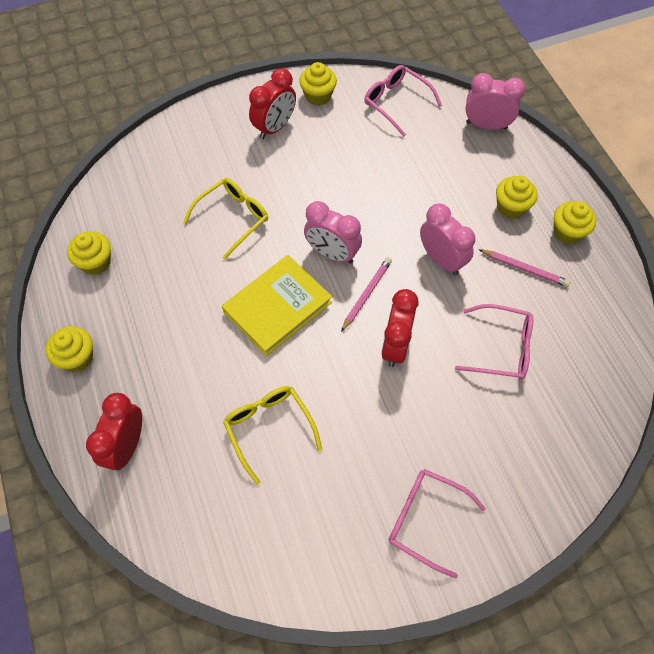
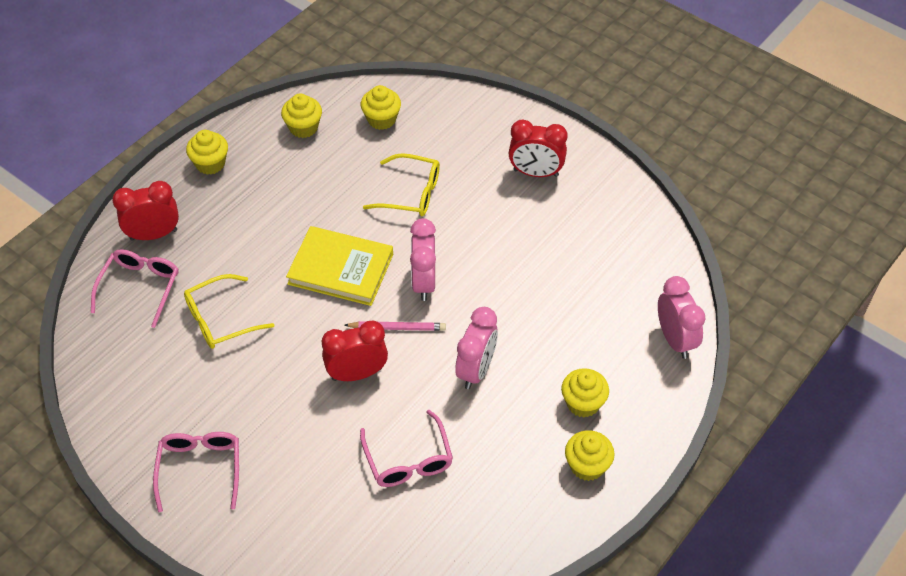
camera: 60 degrees right, 10 degrees down
(269, 429) = (221, 319): yellow glasses -> yellow glasses turned 150 degrees counterclockwise
(318, 96) = (601, 186): yellow cupcake -> yellow cupcake (381, 119)
(397, 103) = (643, 252): pink glasses -> pink glasses (140, 288)
(525, 269) = (513, 444): pink pencil -> none

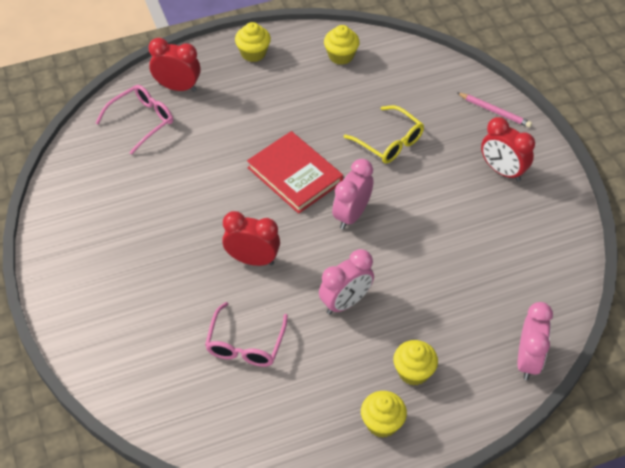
camera: 30 degrees right, 0 degrees up
(200, 469) = (92, 272): pink glasses -> none
(221, 319) = (182, 171): yellow glasses -> none
(340, 269) = (295, 175): yellow book -> red book
(381, 119) = (405, 75): yellow cupcake -> none
(397, 328) = (307, 240): pink pencil -> pink pencil (495, 111)

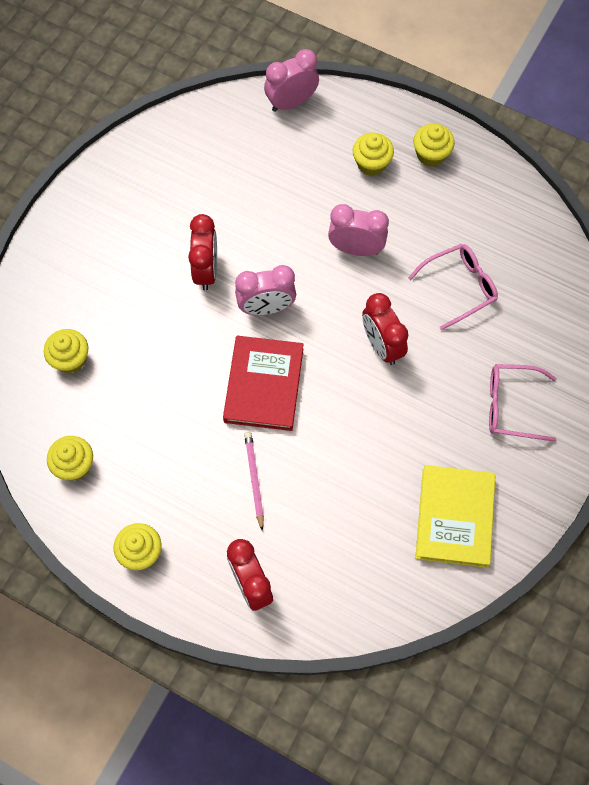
camera: 130 degrees left, 15 degrees up
(95, 209) = (454, 517): none -> yellow book
(141, 121) = (323, 576): pink glasses -> pink glasses (512, 406)
(389, 142) = (155, 339): yellow glasses -> none
(418, 93) = (70, 359): none -> yellow cupcake
(495, 111) = (41, 281): pink pencil -> pink pencil (254, 479)
(502, 171) = (112, 230): red clock -> red clock (206, 270)

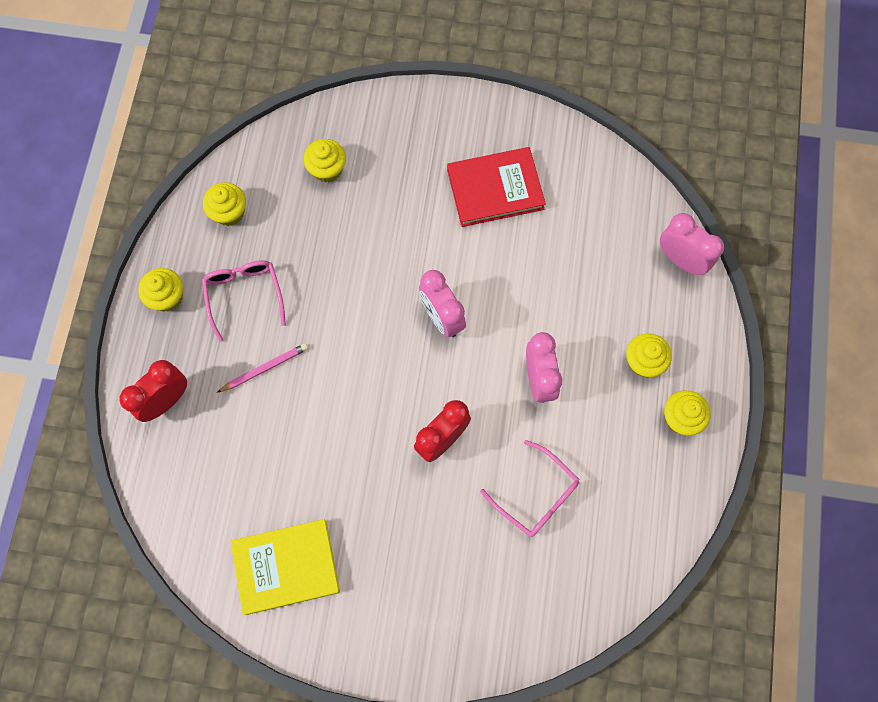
camera: 70 degrees right, 5 degrees up
(206, 270) = (460, 249): red clock -> none
(264, 385) = (361, 343): red book -> red book (495, 189)
(512, 406) = (423, 589): pink glasses -> pink glasses (244, 296)

